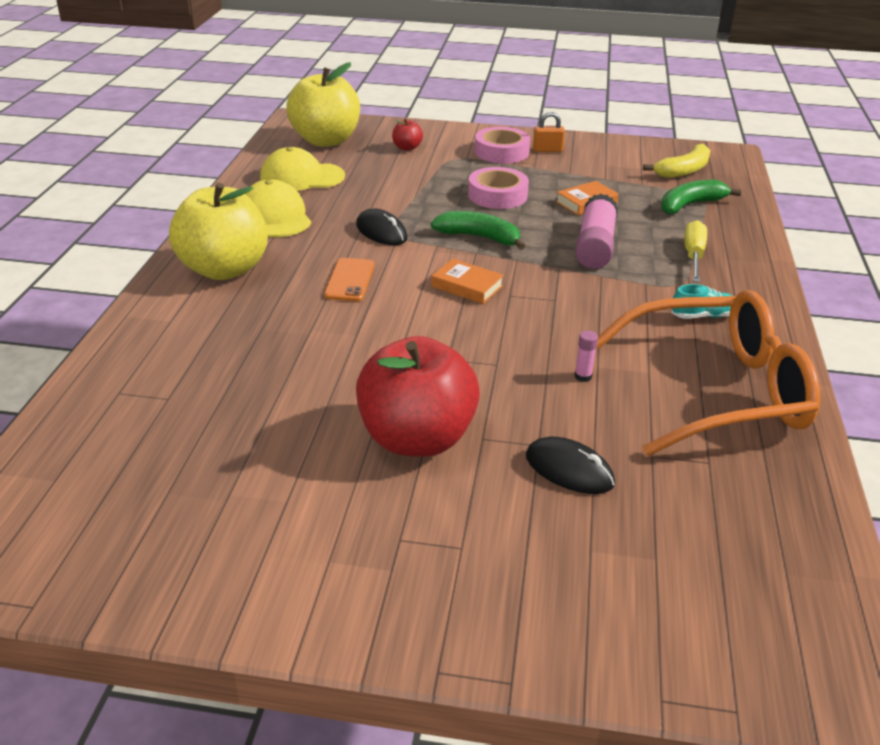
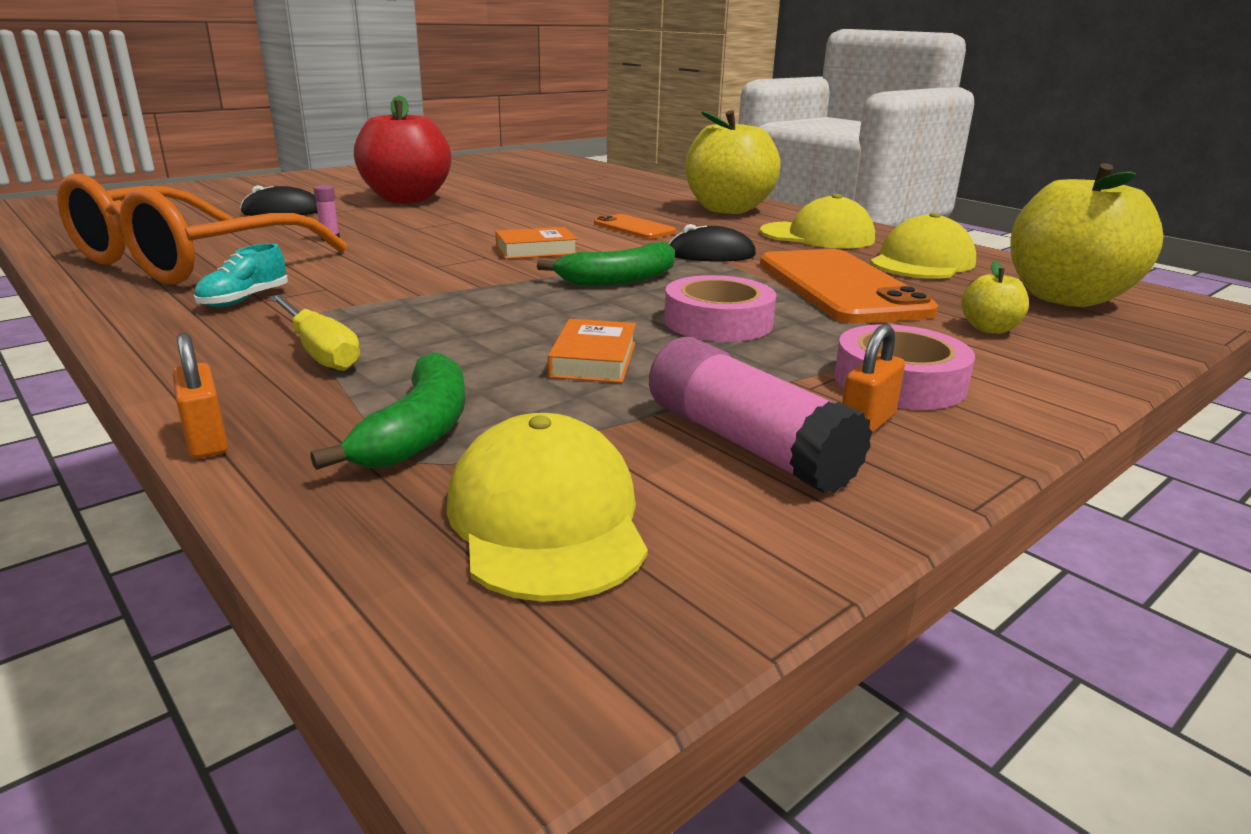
camera: 130 degrees right, 10 degrees down
(392, 185) = (840, 287): none -> orange phone
(407, 148) = (989, 329): red apple -> yellow apple
(595, 246) = (477, 316): pink glue stick -> pink glue stick (746, 444)
(683, 170) = (547, 519): yellow banana -> yellow cap
(765, 231) = (207, 440): none -> orange padlock

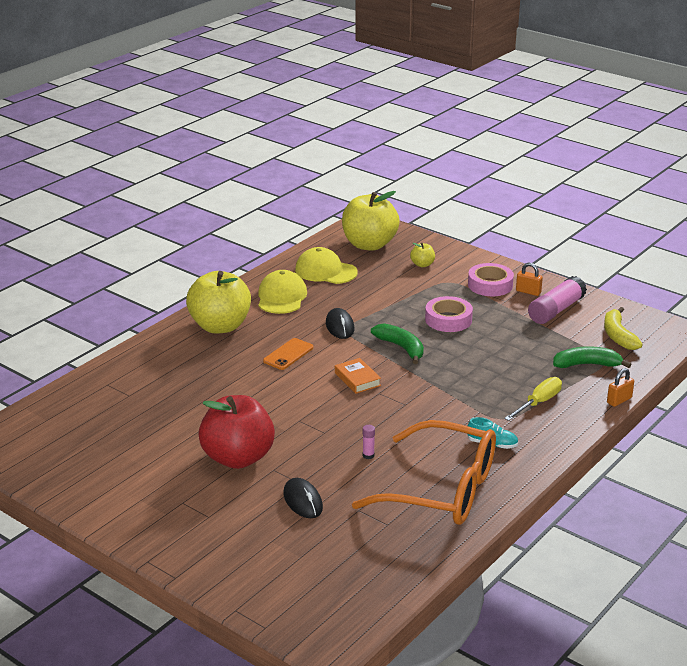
camera: 100 degrees left, 5 degrees up
(547, 519) = (618, 336): yellow cap -> yellow banana
(593, 359) = (507, 342): orange book -> none
(840, 287) = (381, 292): orange phone -> none

